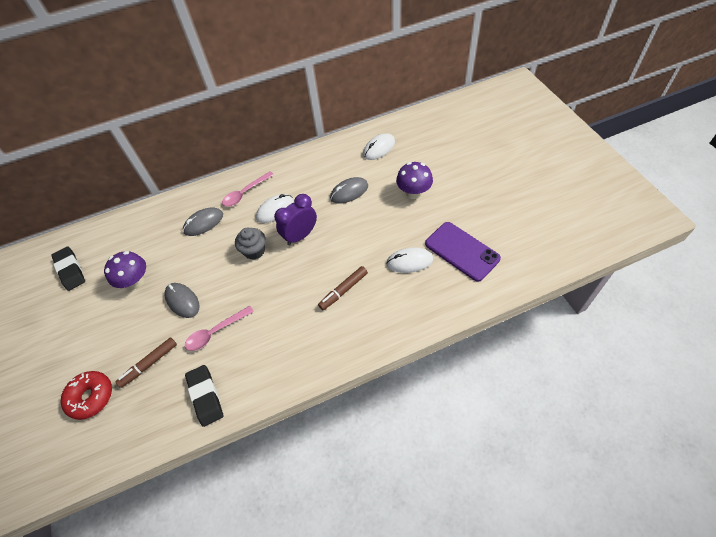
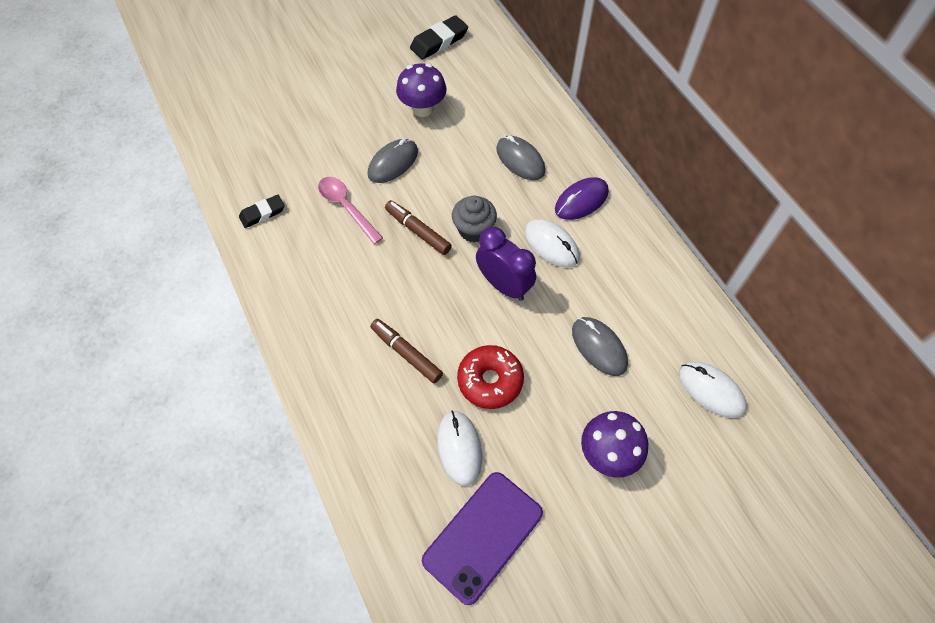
camera: 80 degrees right, 5 degrees up
(91, 397) = (273, 107): red donut -> red donut (490, 381)
(149, 364) = (308, 150): brown marker -> brown marker (418, 231)
(205, 396) = (262, 213): black eraser -> black eraser, size x0.66
(245, 193) = (581, 201): pink spoon -> purple mouse

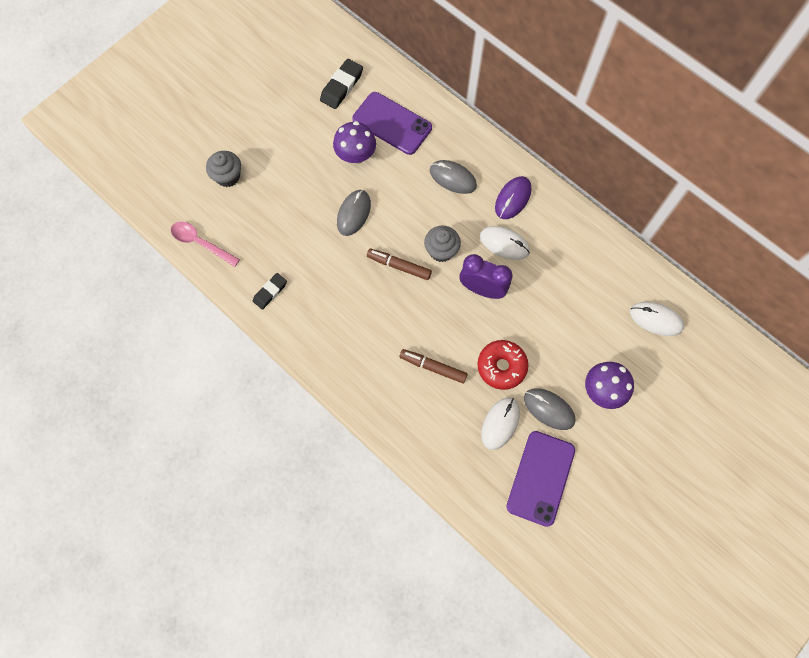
camera: 20 degrees left, 10 degrees up
(278, 90) = (228, 176): none -> grey cupcake
(346, 207) = (334, 264): pink spoon -> pink spoon (201, 243)
(459, 448) = (500, 423): white mouse -> white mouse turned 60 degrees clockwise
(476, 89) = (392, 123): none -> purple phone
(599, 347) = (568, 314): grey mouse -> grey mouse (549, 409)

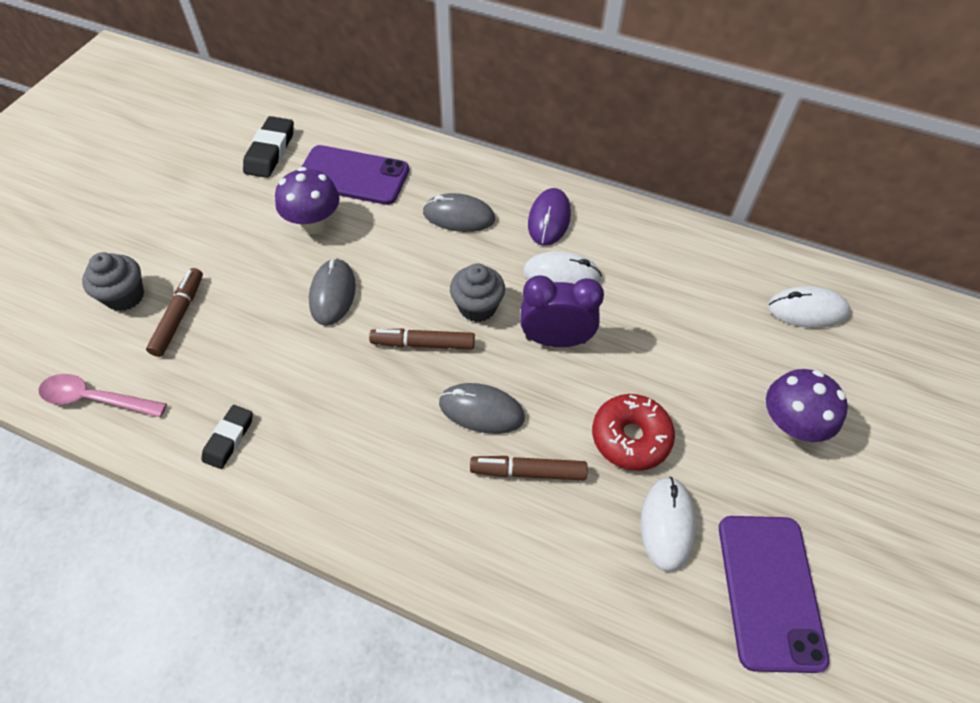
camera: 20 degrees left, 15 degrees down
(257, 201) = (179, 316): none -> brown marker
(549, 409) = (728, 477): grey mouse -> grey mouse (481, 410)

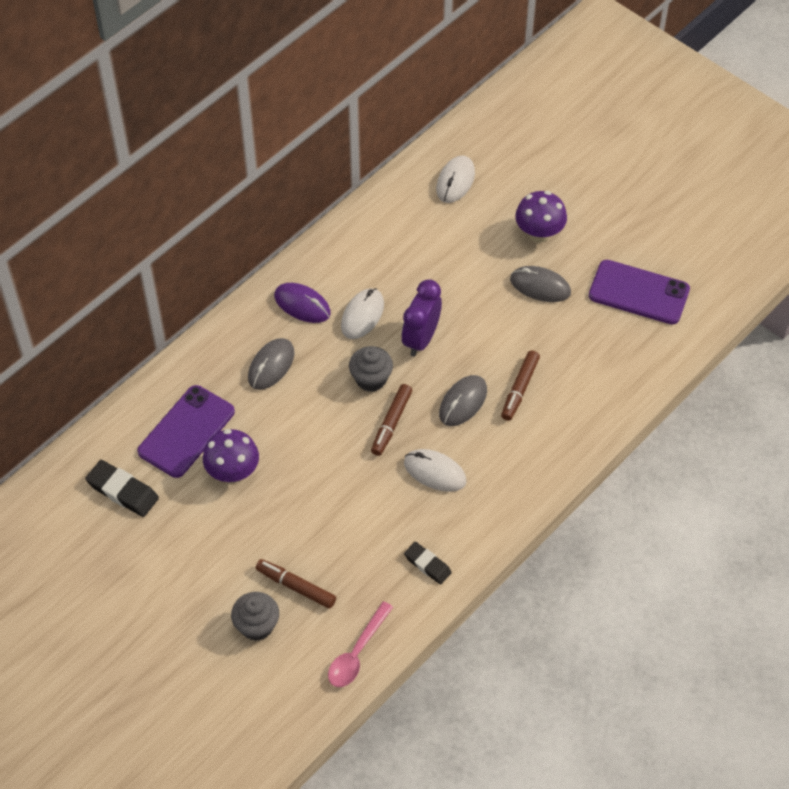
camera: 70 degrees left, 0 degrees up
(333, 294) = (317, 473): grey mouse -> grey mouse (540, 286)
(630, 437) = (516, 323): red donut -> none
(667, 524) = (582, 326): white mouse -> white mouse (435, 472)

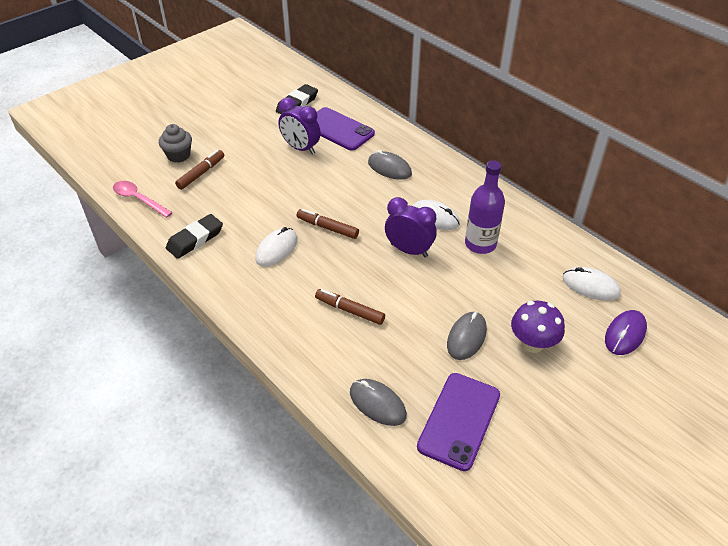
camera: 95 degrees right, 10 degrees down
(233, 472) = (300, 148): purple mushroom -> purple clock
(302, 305) = (446, 185): purple mouse -> purple mouse (625, 334)
(371, 379) = (371, 219): grey cupcake -> none
(403, 272) = (480, 244): none -> purple bottle
(427, 565) = (195, 239): black eraser -> black eraser, size x1.52
(463, 402) = (341, 271): grey mouse -> grey mouse (377, 404)

